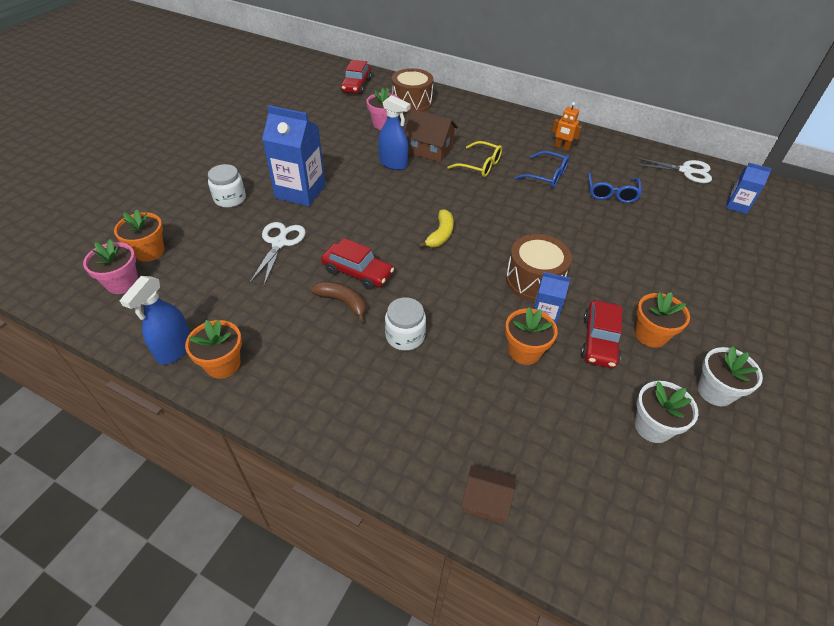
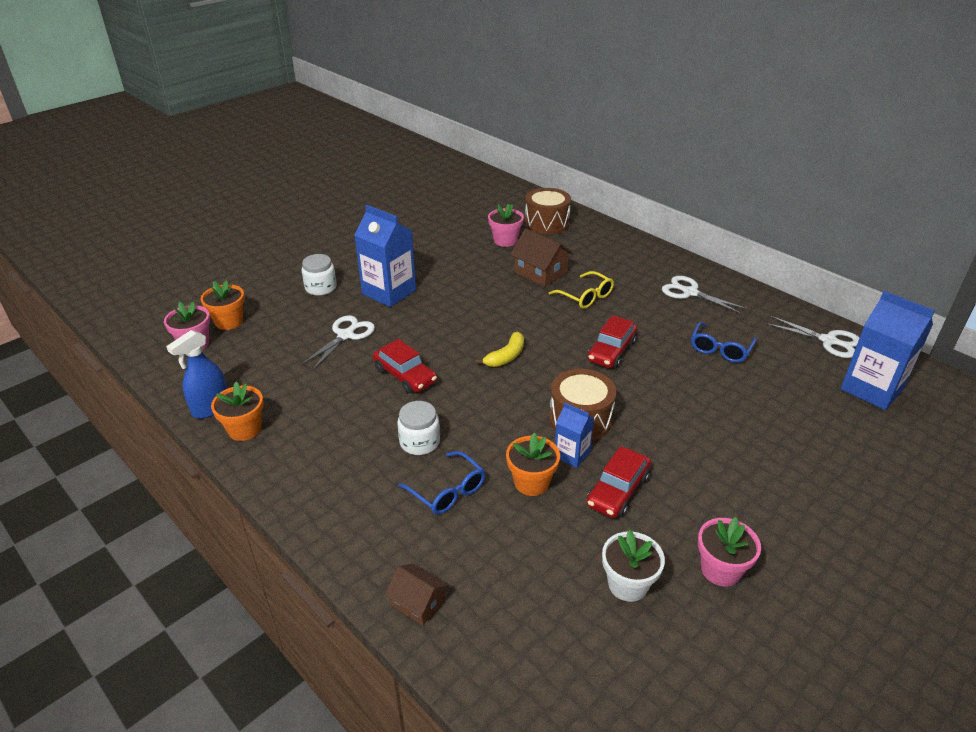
camera: 20 degrees right, 10 degrees down
(343, 302) = (377, 399): brown banana -> none
(356, 85) = (497, 198): red car -> red car (611, 351)
(393, 164) = (494, 280): blue spray bottle -> none
(546, 176) = (655, 319): blue glasses -> blue glasses (448, 491)
(562, 147) = (690, 292): orange robot -> white scissors
(650, 335) = (679, 498): orange flower pot -> none
(715, 391) = (720, 569): white flower pot -> pink flower pot
(737, 205) = (871, 389): blue carton -> blue carton, size x1.87

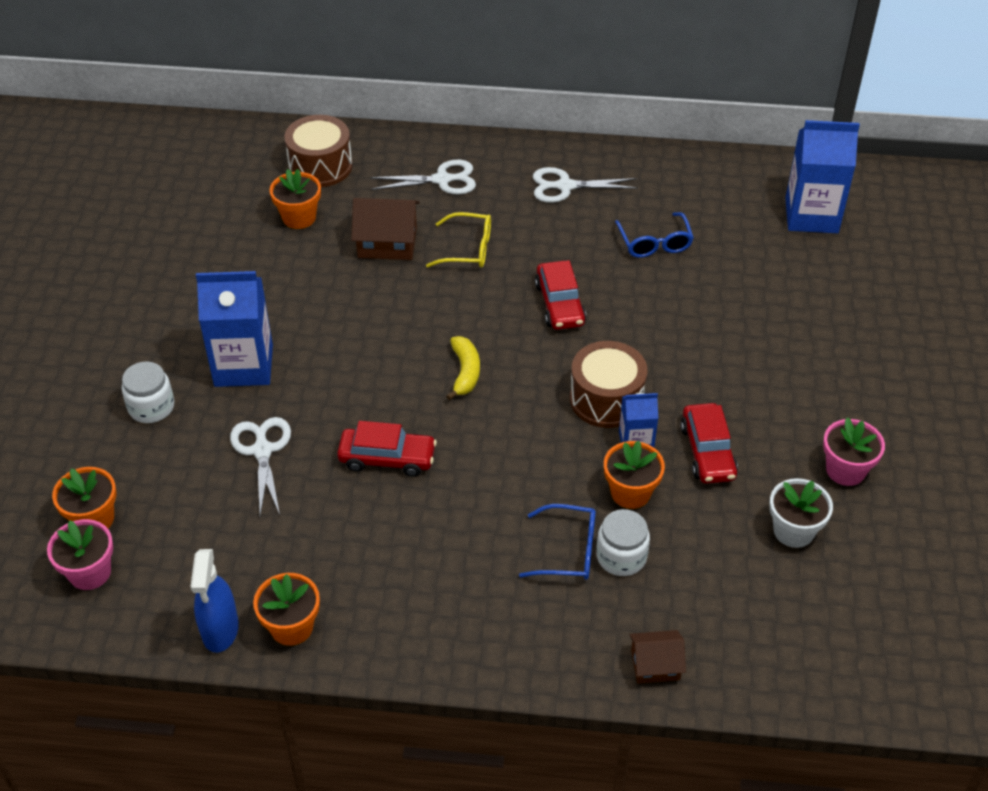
camera: 40 degrees left, 10 degrees up
(419, 442) = (487, 520): white jar -> white jar (621, 556)
(505, 240) = (299, 217): pink flower pot -> orange flower pot
(828, 341) = (736, 179): white scissors -> white scissors (442, 180)

